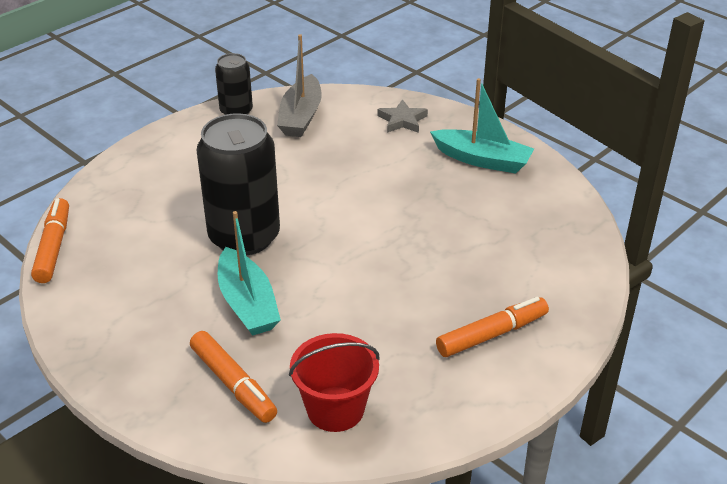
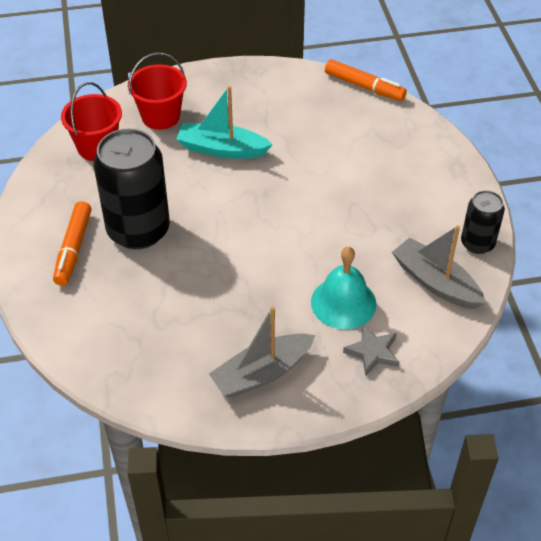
camera: 125 degrees right, 10 degrees up
(233, 383) = (160, 116): orange marker -> red bucket
(244, 237) = (293, 176): black can -> black can (138, 230)
(370, 150) = (343, 302): none -> turquoise bell
(482, 160) = (262, 373): turquoise boat -> grey boat

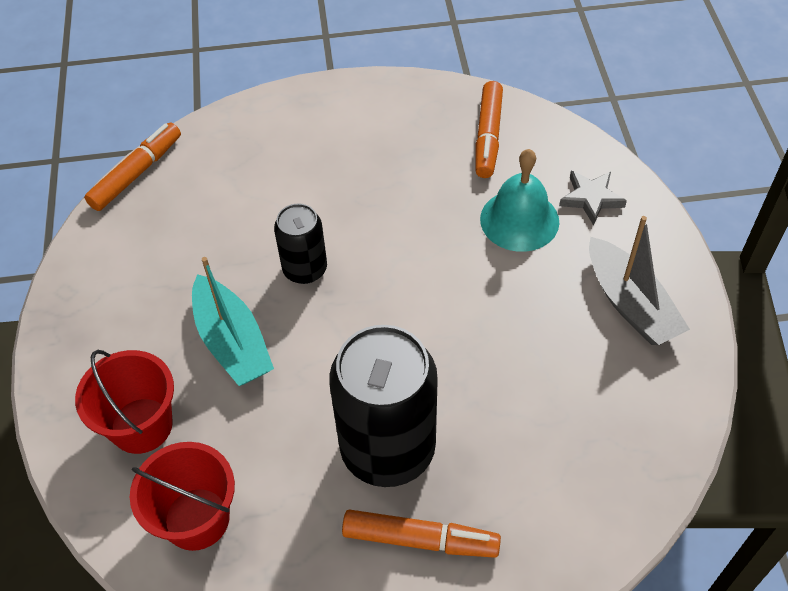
camera: 85 degrees left, 5 degrees up
(222, 149) = (232, 342): turquoise boat -> turquoise boat turned 45 degrees counterclockwise
(435, 282) = (488, 136): grey boat -> orange marker
(477, 243) = (430, 95): black can -> black can (305, 269)

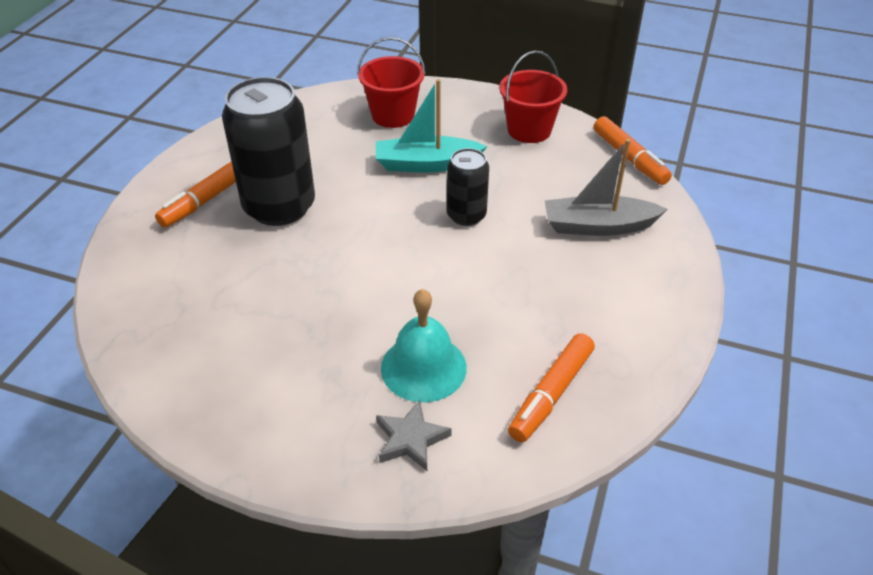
camera: 115 degrees right, 10 degrees down
(197, 518) = (310, 121): red bucket -> red bucket (529, 130)
(488, 136) = (551, 394): orange marker -> orange marker turned 90 degrees counterclockwise
(630, 303) = (270, 402): grey boat -> grey boat (598, 226)

